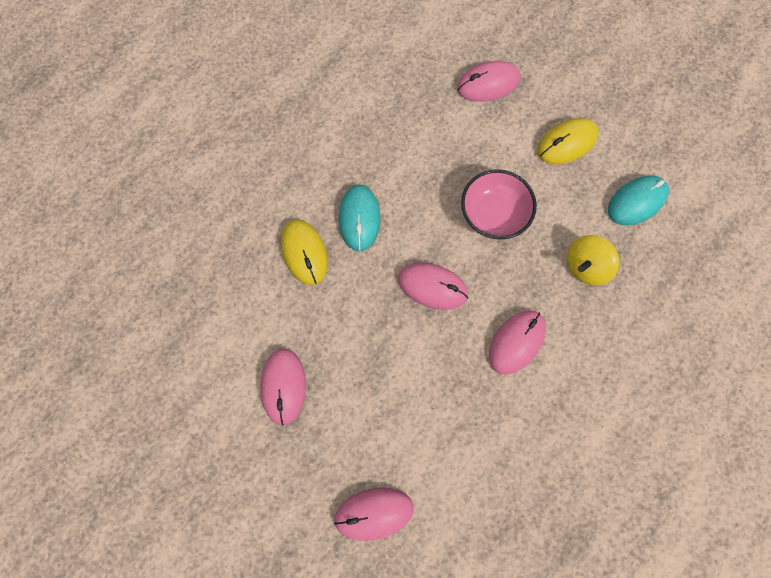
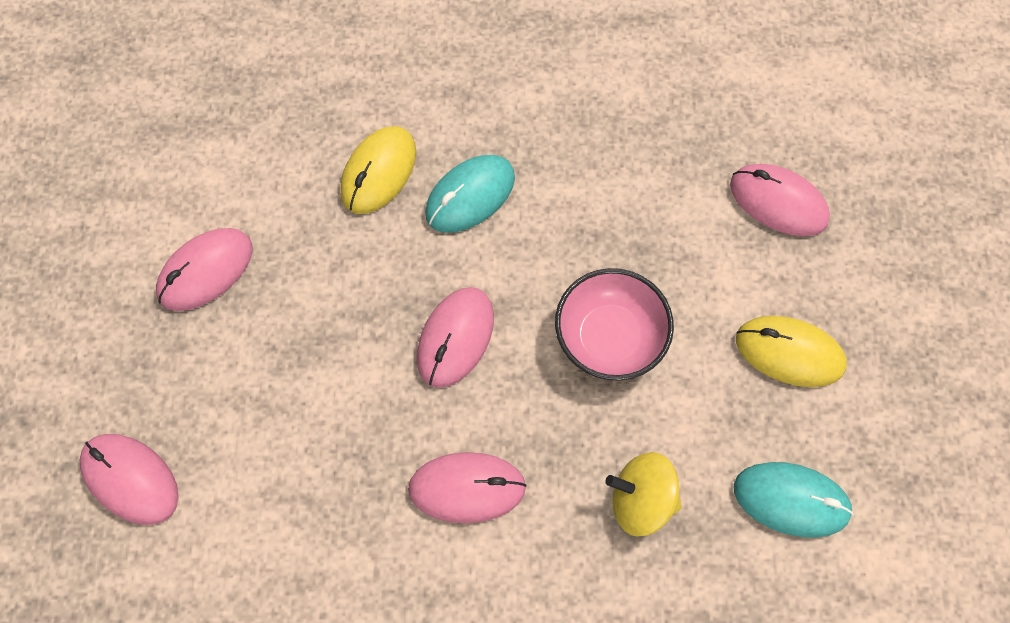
camera: 50 degrees right, 5 degrees down
(432, 287) = (455, 338): pink mouse -> pink mouse turned 45 degrees clockwise

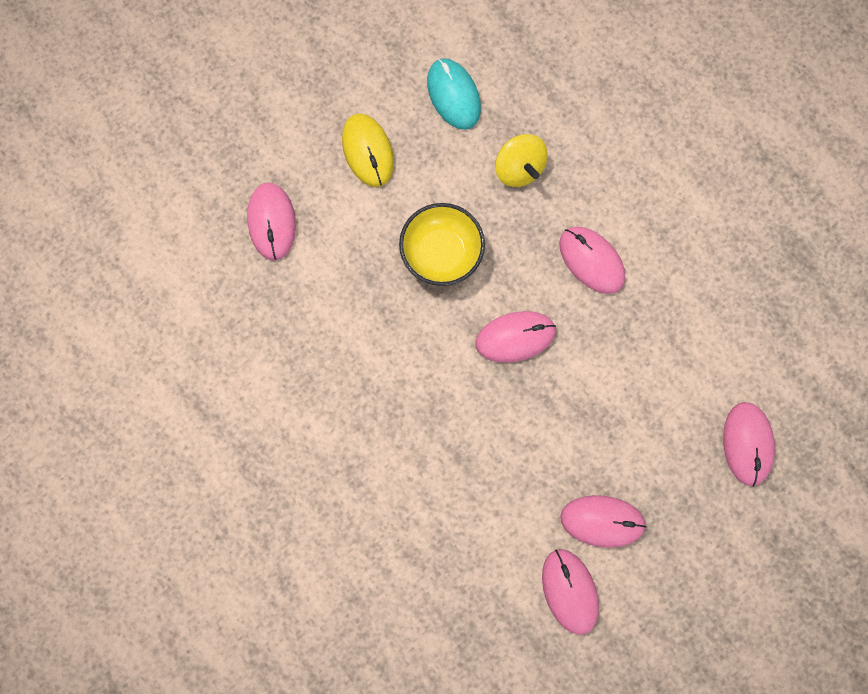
camera: 130 degrees left, 10 degrees up
(178, 191) = (569, 591): none -> pink mouse
(378, 172) = (450, 476): yellow mouse -> none
(470, 196) = (419, 405): turquoise mouse -> none
(609, 338) = (441, 253): pink bowl -> yellow bowl

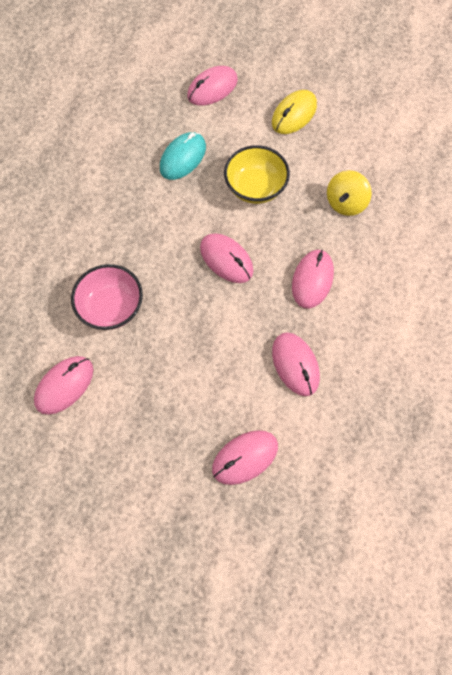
camera: 60 degrees right, 10 degrees down
(453, 95) = (366, 141): turquoise mouse -> turquoise mouse (183, 158)
(503, 494) = (111, 307): none -> pink bowl
(602, 521) = (127, 382): pink mouse -> pink mouse (295, 364)

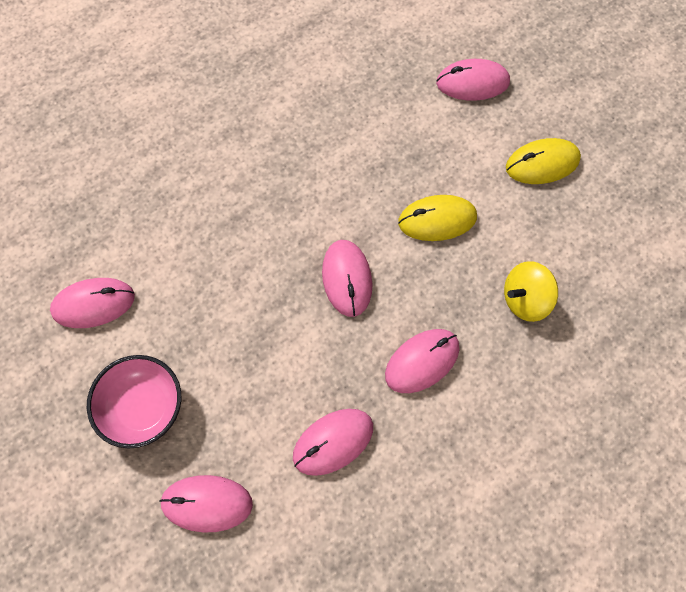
camera: 35 degrees right, 0 degrees up
(111, 307) = (196, 254): pink bowl -> pink bowl (143, 407)
(183, 158) = (384, 141): turquoise mouse -> none
(255, 187) = (437, 220): yellow bowl -> yellow mouse
(295, 364) = (333, 442): pink mouse -> pink mouse turned 45 degrees clockwise

